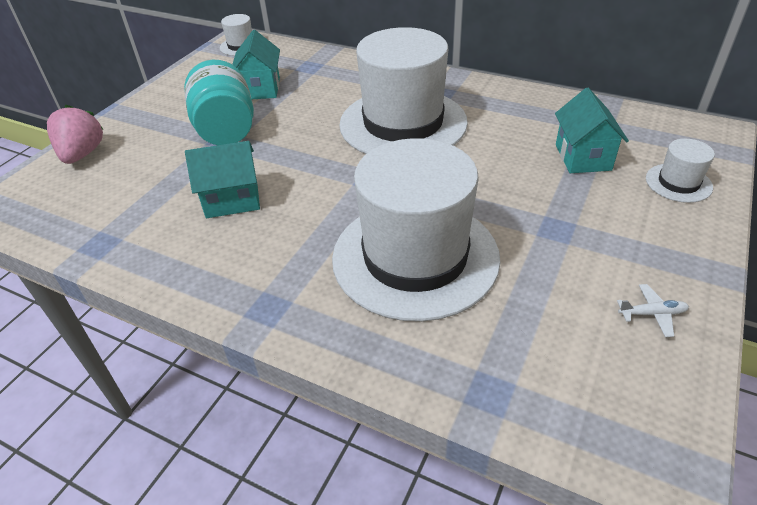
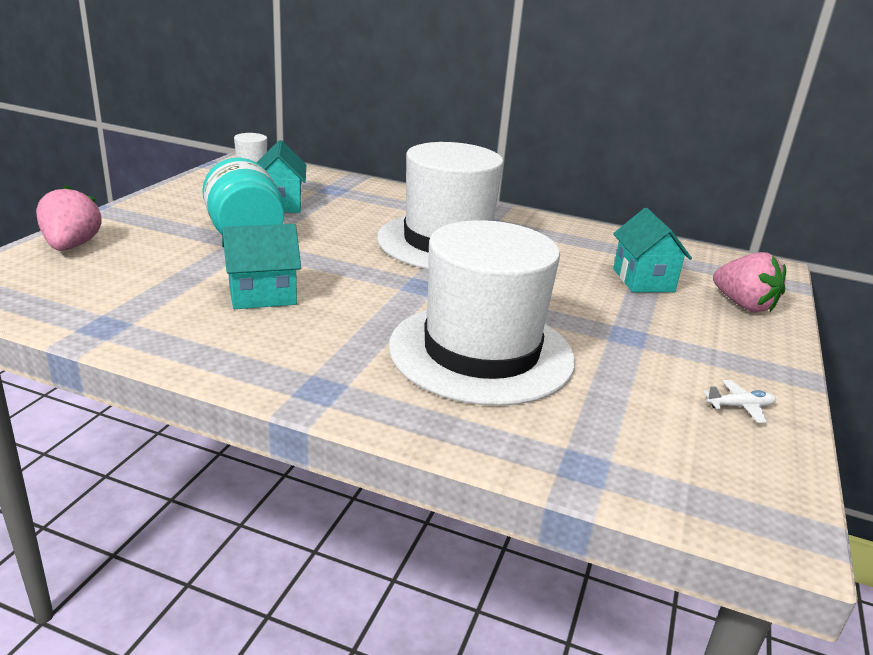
camera: 10 degrees left, 15 degrees down
(678, 183) = (743, 305): white hat -> pink strawberry

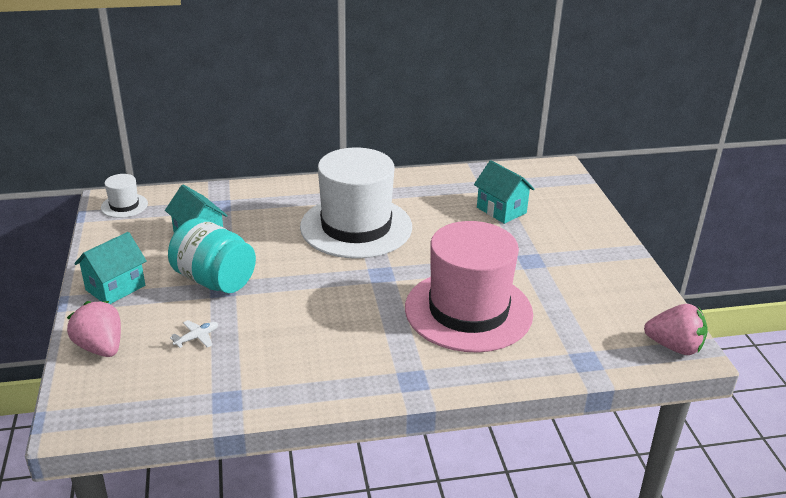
camera: 30 degrees left, 5 degrees up
(262, 295) = (294, 328): turquoise house -> turquoise house (115, 288)
(481, 352) = (468, 311): white hat -> pink hat
(740, 407) = (622, 286): white plane -> white plane (197, 338)
(743, 305) = (569, 208): pink strawberry -> pink strawberry (674, 347)

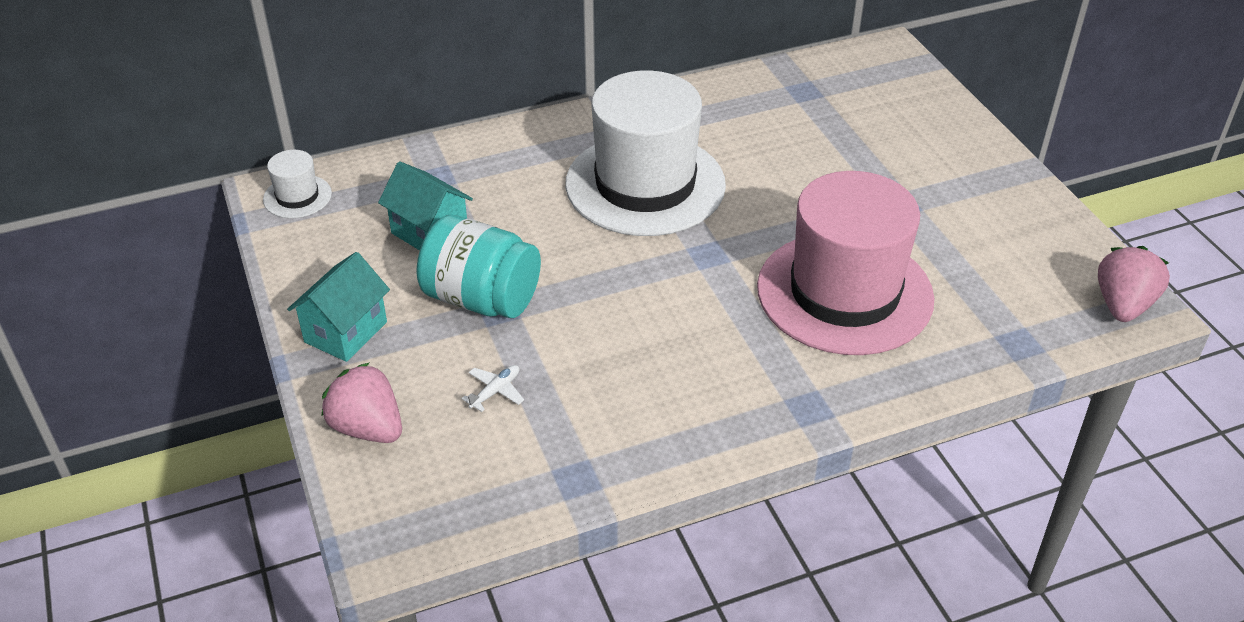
camera: 10 degrees left, 10 degrees up
(501, 210) = (834, 129): turquoise house -> none
(674, 347) = (1123, 305): pink strawberry -> pink strawberry turned 75 degrees counterclockwise

